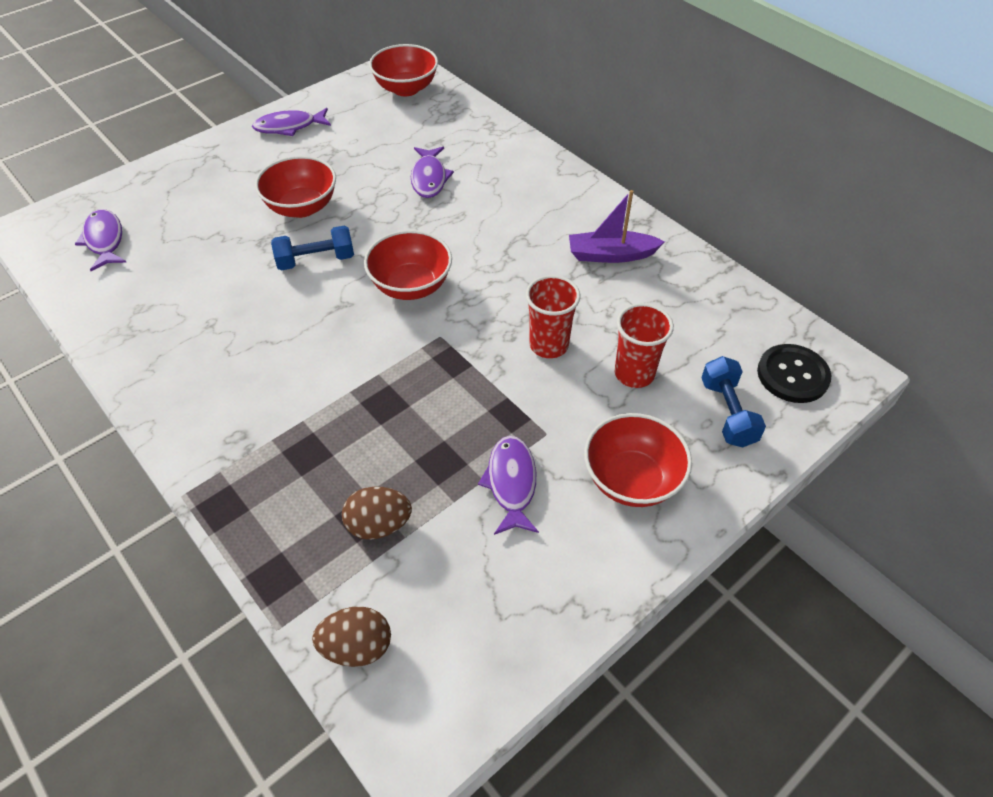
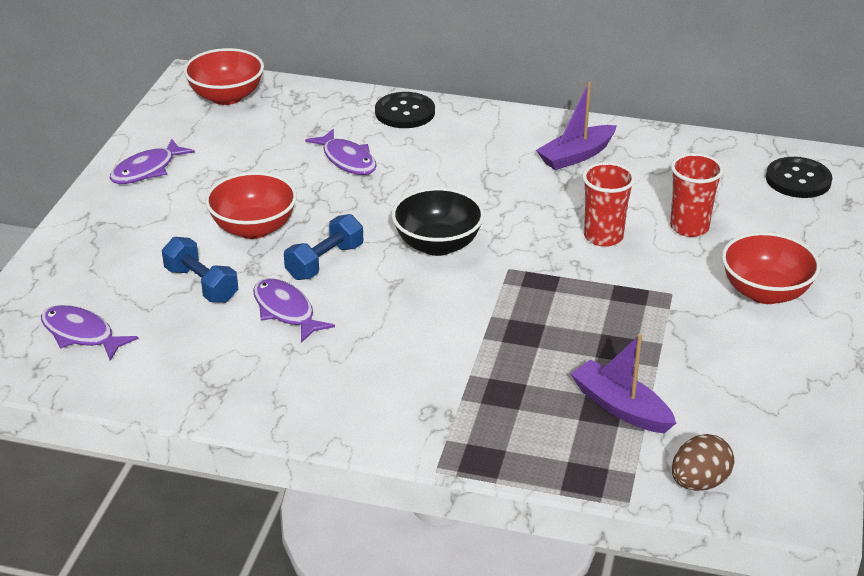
camera: 35 degrees left, 15 degrees down
(379, 525) = (621, 407): brown egg -> purple boat
(411, 286) = (437, 245): red bowl -> black bowl
(511, 483) = (685, 335): purple fish -> purple fish (286, 311)
(517, 154) = (405, 112): none -> black button
(727, 413) = (781, 222): blue dumbbell -> blue dumbbell (201, 285)

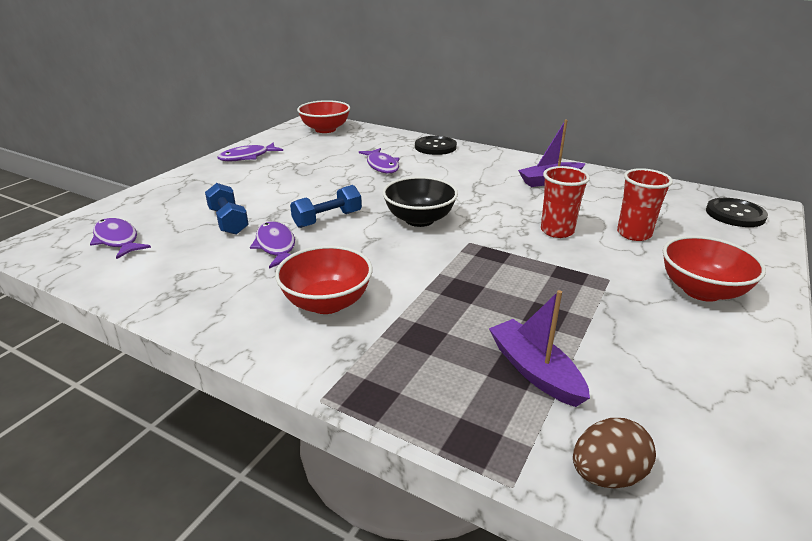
camera: 15 degrees right, 5 degrees down
(253, 228) = (291, 194): red bowl -> red bowl (327, 303)

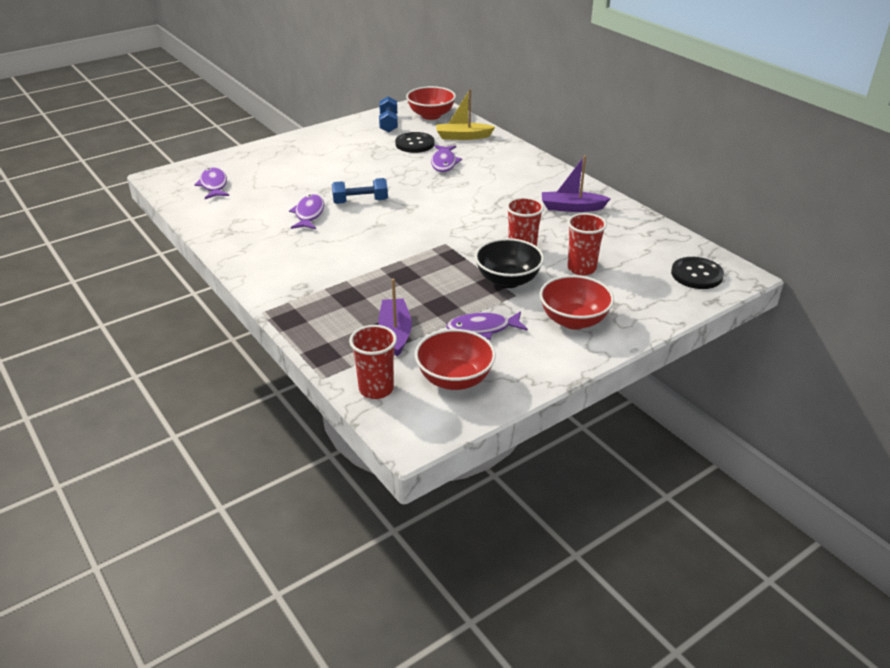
camera: 25 degrees right, 5 degrees up
(228, 221) = (292, 187): blue dumbbell -> blue dumbbell (388, 123)
(247, 157) = (345, 132): purple fish -> purple fish (482, 329)
(327, 303) = (310, 260): red bowl -> red bowl (454, 379)
(376, 141) = (463, 137): none -> yellow boat
(419, 220) = (426, 217): black bowl -> black bowl (508, 280)
(435, 147) = (509, 153): black button -> black button (414, 144)
(607, 474) = (376, 389): brown egg -> red cup

